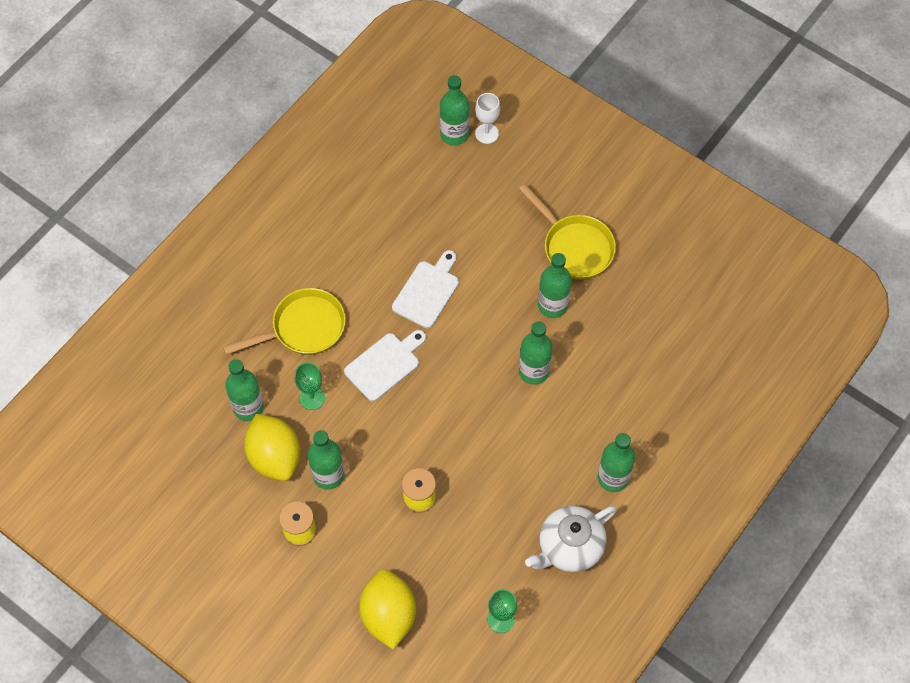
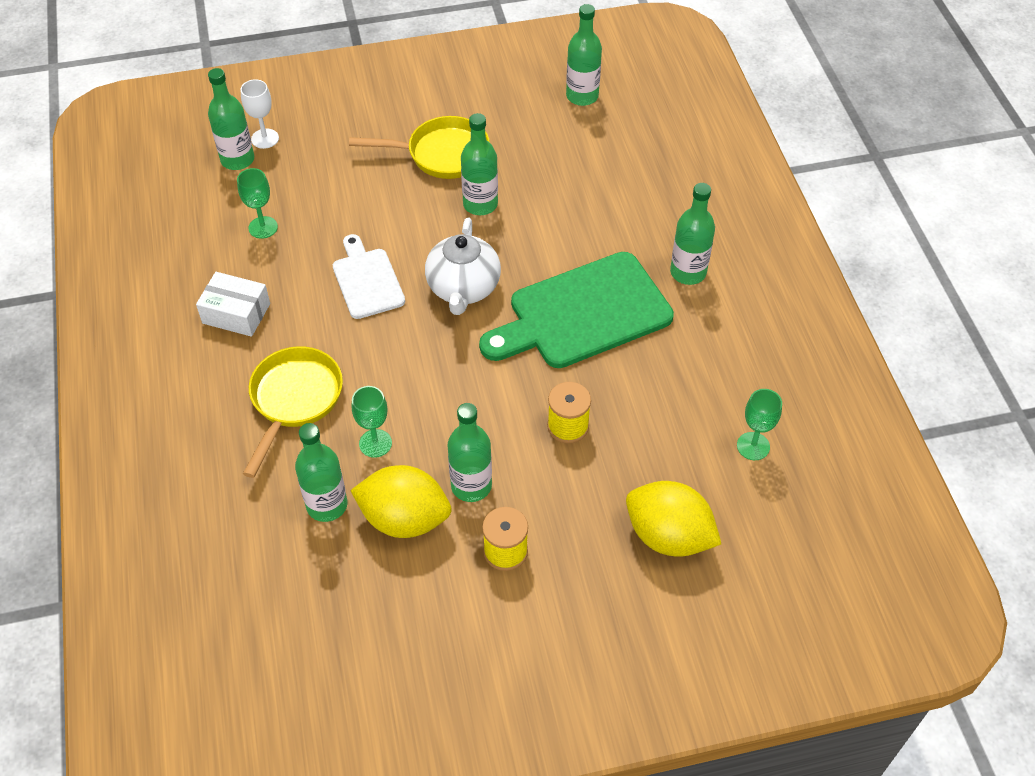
camera: 50 degrees left, 10 degrees down
(336, 242) = (236, 313): none -> white box
(385, 365) = (404, 361): white cutting board -> none
(414, 197) = (263, 227): none -> green goblet
(517, 438) = (583, 313): none -> green cutting board
(534, 371) = (529, 258): green bottle -> green bottle (582, 96)
(569, 547) = (726, 347): white teapot -> white teapot (463, 288)

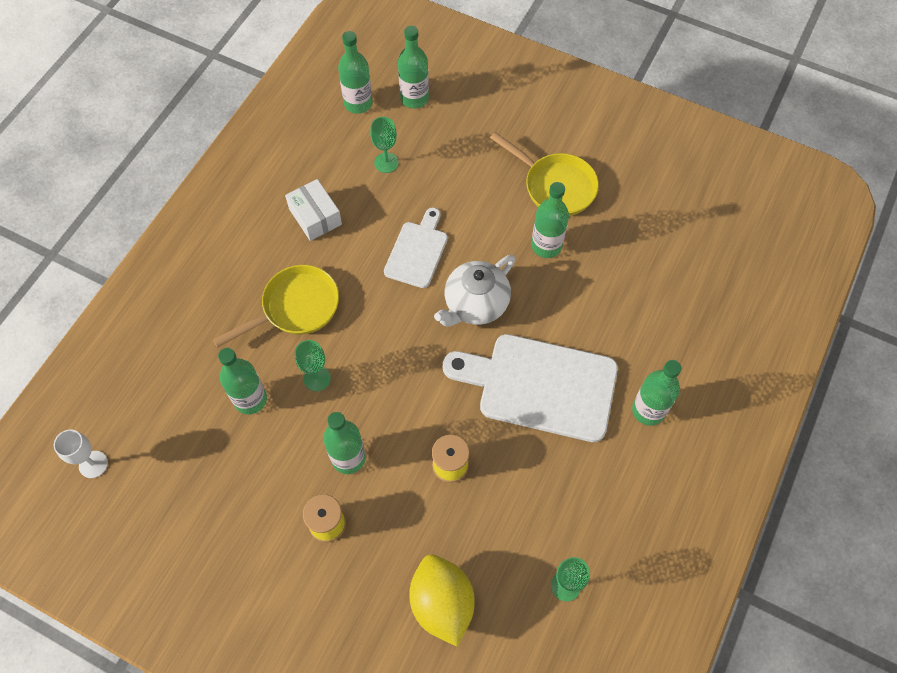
camera: 40 degrees right, 10 degrees up
(265, 138) = (446, 93): white goblet -> white goblet (93, 464)
(404, 519) = (287, 448): yellow lemon -> none
(582, 96) = (703, 206): green bottle -> green bottle (358, 103)
(583, 313) = (540, 386): green cutting board -> white cutting board

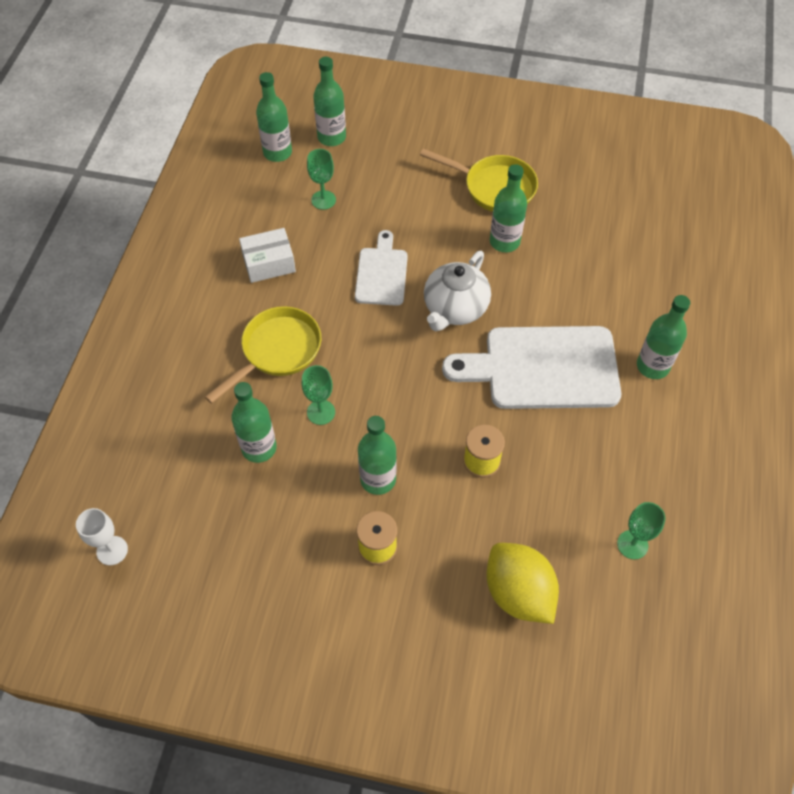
camera: 15 degrees left, 5 degrees down
(315, 216) = (269, 263): white box -> white box turned 60 degrees counterclockwise

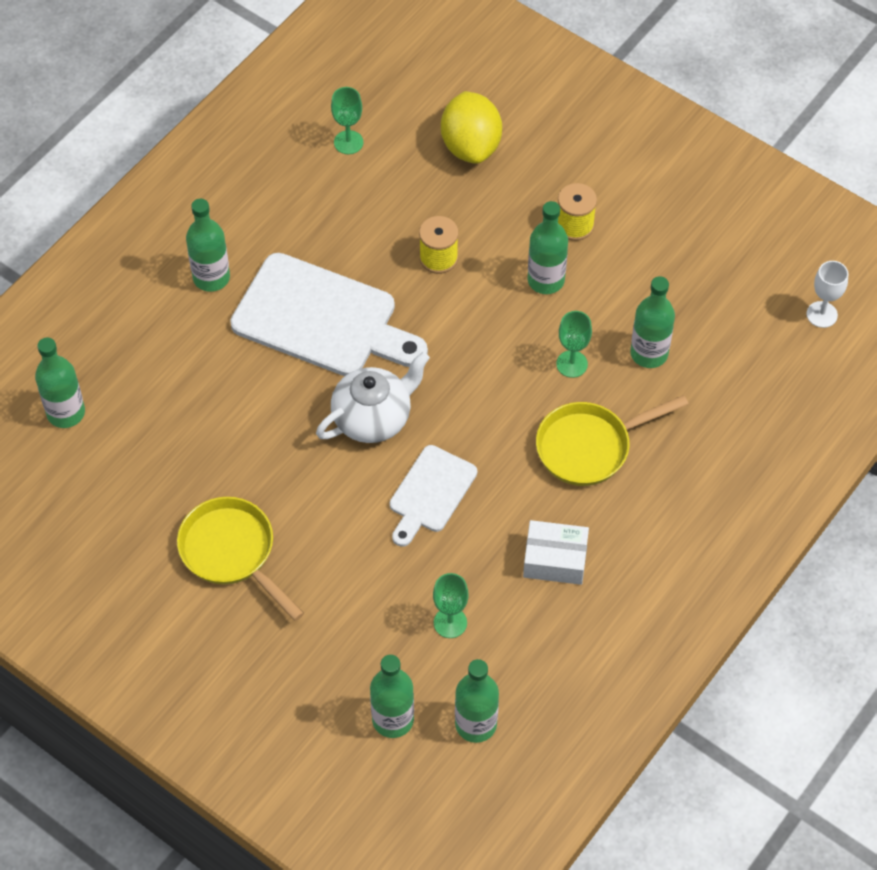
camera: 155 degrees left, 0 degrees up
(504, 241) = (267, 475): green bottle -> green bottle (66, 413)

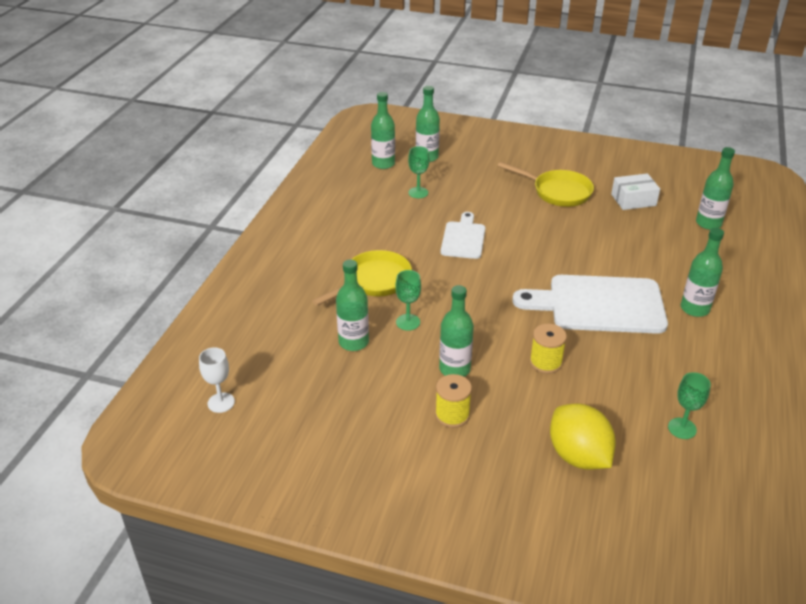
camera: 160 degrees right, 20 degrees down
(373, 417) = (524, 263): white teapot -> none
(555, 560) = (371, 227): white box -> white box (633, 200)

